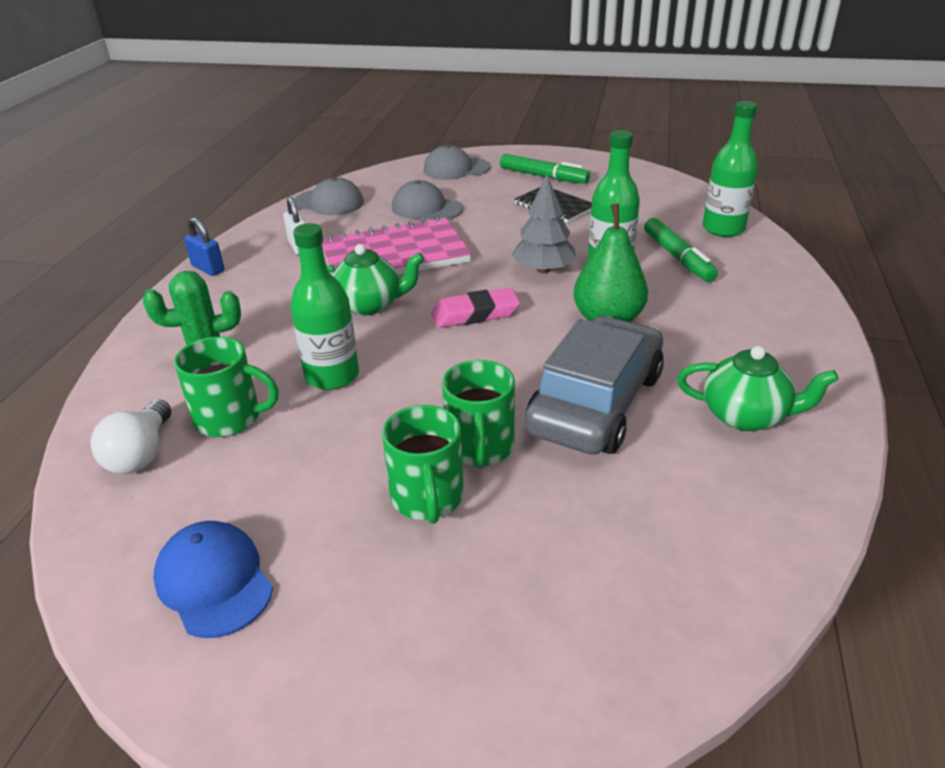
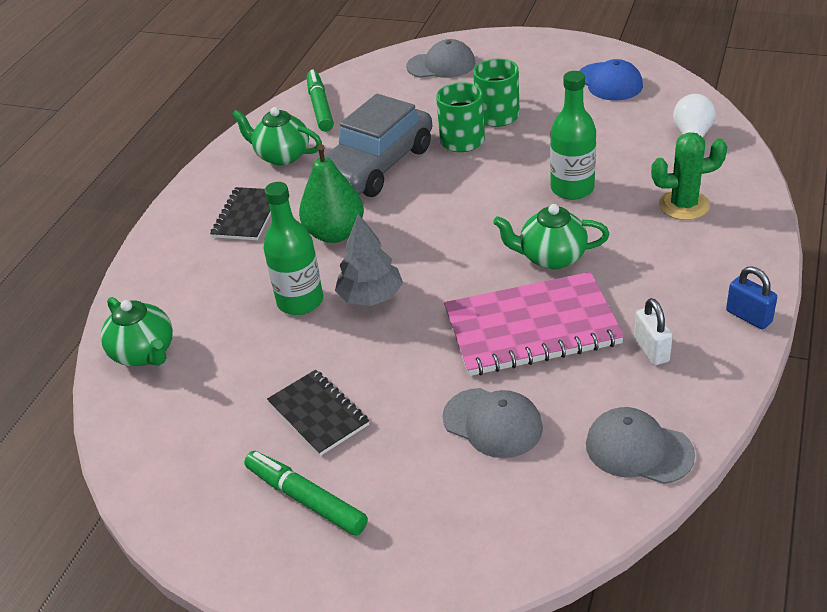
camera: 170 degrees left, 5 degrees up
(230, 418) = (640, 159): green mug -> none
(456, 169) = (440, 539): grey cap -> grey cap (441, 65)
(475, 314) = (450, 244): pink eraser -> none
(678, 257) = (225, 308): green marker -> green marker (320, 107)
(723, 229) = (144, 353): green bottle -> green teapot
(728, 335) = (246, 216): none -> black notebook

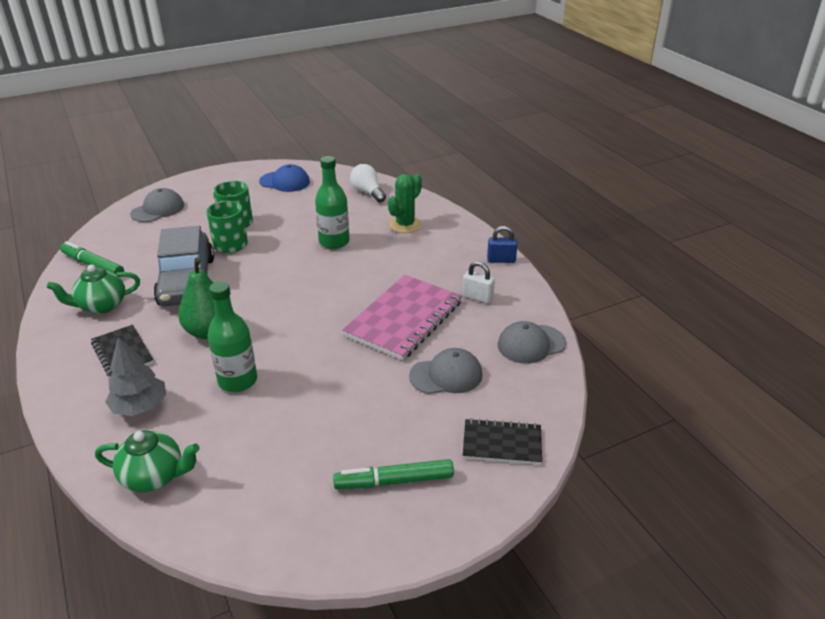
camera: 50 degrees left, 5 degrees down
(318, 414) = (338, 433): black notebook -> black notebook (502, 443)
(371, 297) = (285, 353): grey tree -> grey tree (140, 406)
(551, 257) = (368, 280): green teapot -> none

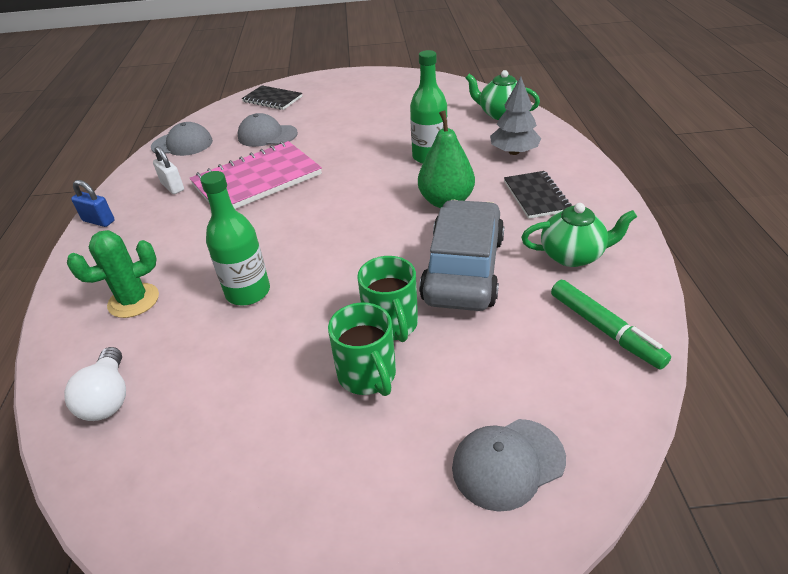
camera: 155 degrees left, 5 degrees up
(285, 182) = (221, 490): blue cap -> none
(394, 481) = (350, 94): green marker -> none

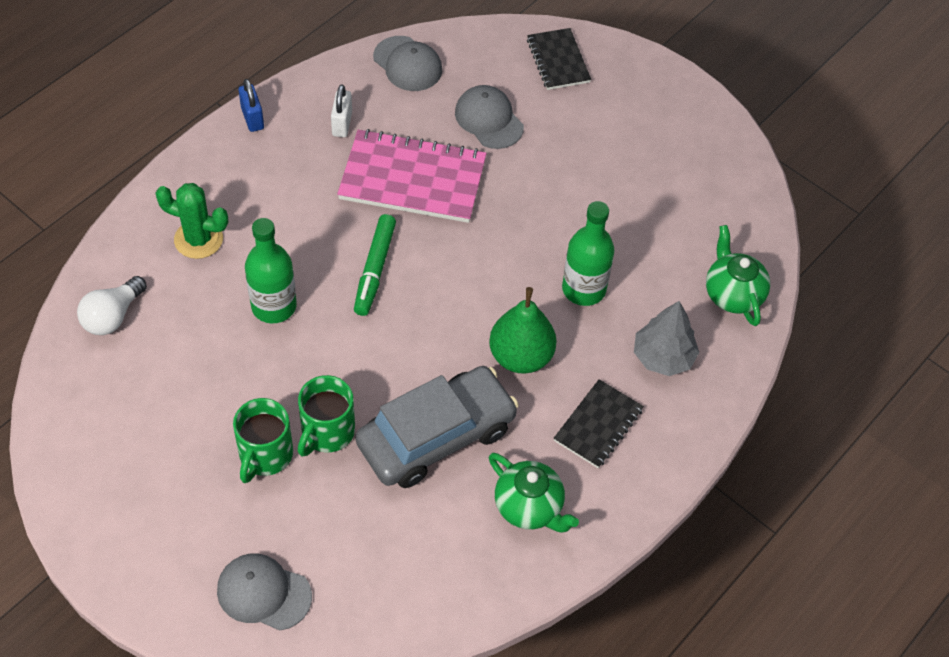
camera: 40 degrees right, 15 degrees up
(605, 329) = (450, 582): green marker -> green marker (375, 270)

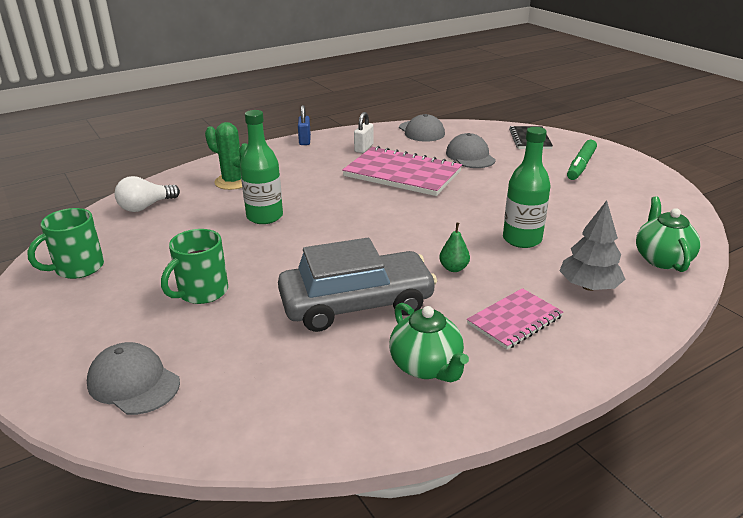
camera: 20 degrees right, 25 degrees down
(327, 432) = (262, 287): green mug -> green mug (78, 268)
(375, 270) = (352, 209): green marker -> green marker (581, 166)
(521, 356) = (453, 268): green pear -> green pear, size x0.50
(598, 425) = (514, 320): black notebook -> pink notebook

